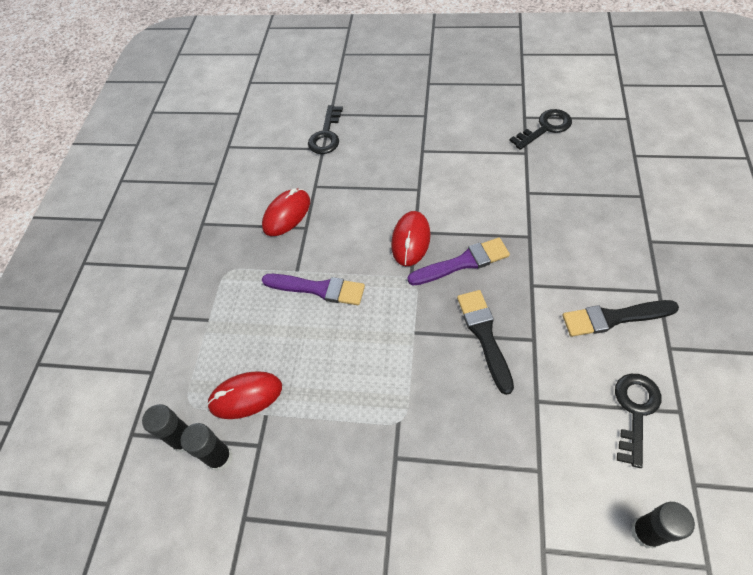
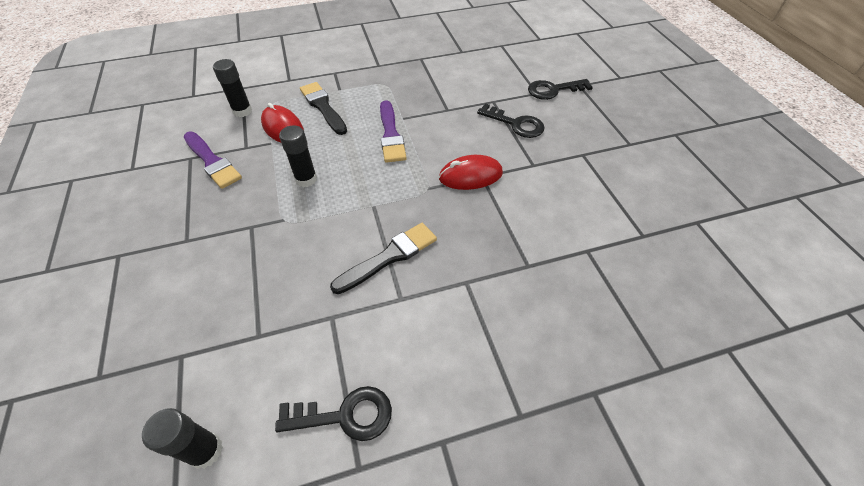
camera: 60 degrees right, 5 degrees down
(219, 457) = (232, 131): black glue stick -> black glue stick (306, 179)
(287, 214) = (454, 95): red mouse -> none
(462, 262) = (465, 219): purple brush -> purple brush (212, 162)
(545, 128) = (696, 245): black key -> black key (516, 124)
(614, 318) = (459, 370): black brush -> black brush (323, 107)

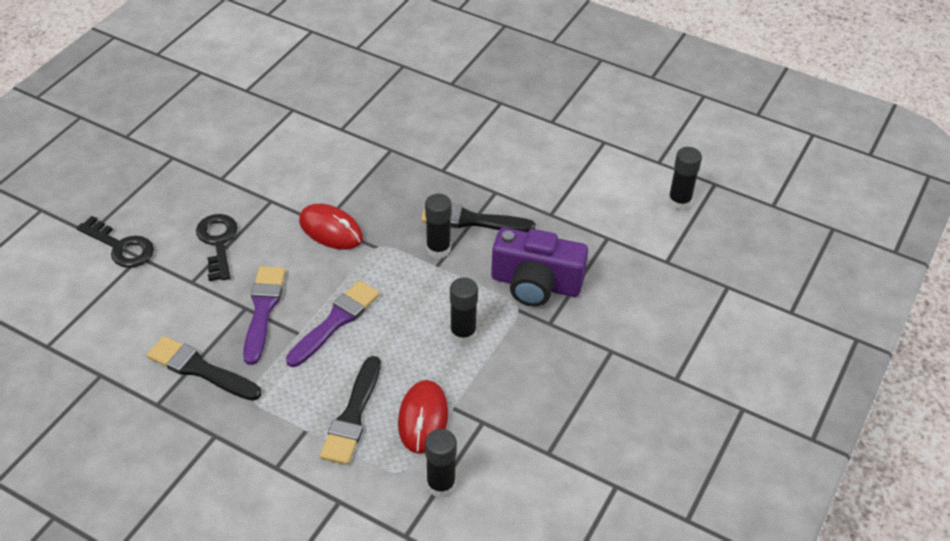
camera: 135 degrees left, 5 degrees down
(212, 162) = (530, 427): purple brush -> purple brush (263, 310)
(287, 246) = (536, 284): none -> purple camera
(345, 415) = (590, 164): black key -> none
(386, 217) = (438, 249): none -> black glue stick
(424, 77) = (200, 369): none -> black brush

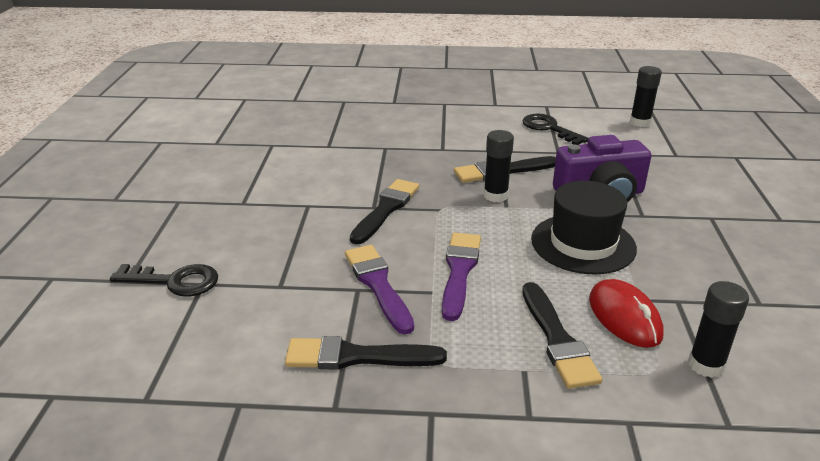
camera: 25 degrees left, 15 degrees down
(218, 242) = (281, 248): black key -> black key (549, 128)
(331, 230) = (386, 209): red mouse -> black brush
(463, 334) = (583, 244): black glue stick -> black hat

